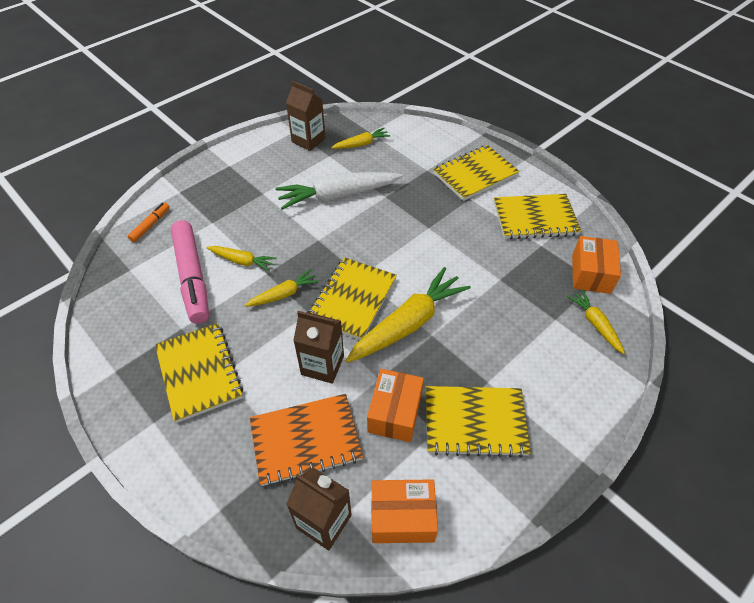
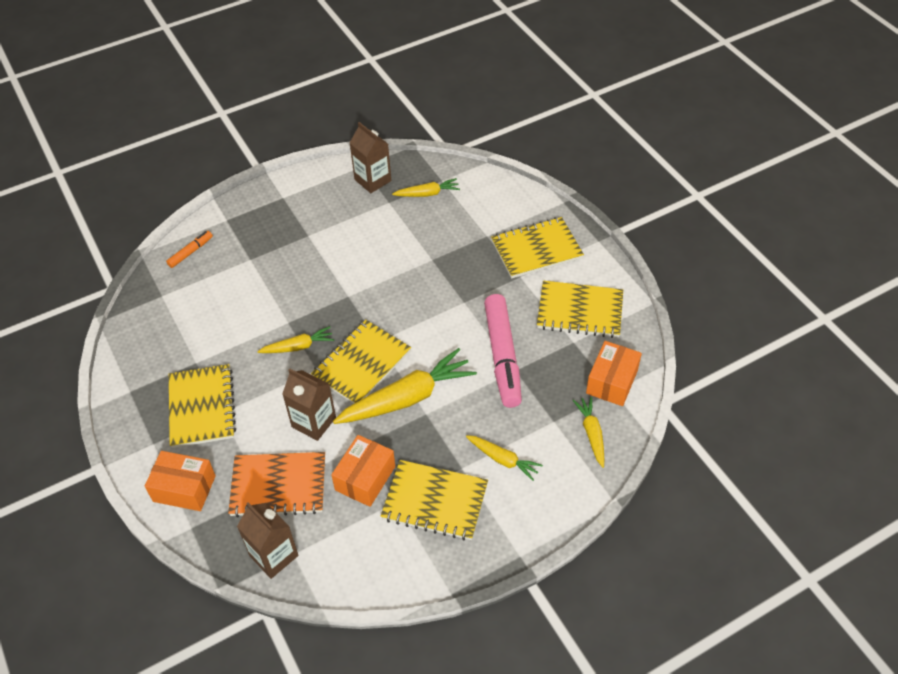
camera: 15 degrees right, 0 degrees up
(192, 277) = (217, 314): pink marker -> pink marker (502, 356)
(242, 261) = (268, 306): yellow carrot -> yellow carrot (503, 459)
(338, 195) = (383, 250): white carrot -> none
(402, 517) = (341, 566): orange box -> orange box (184, 488)

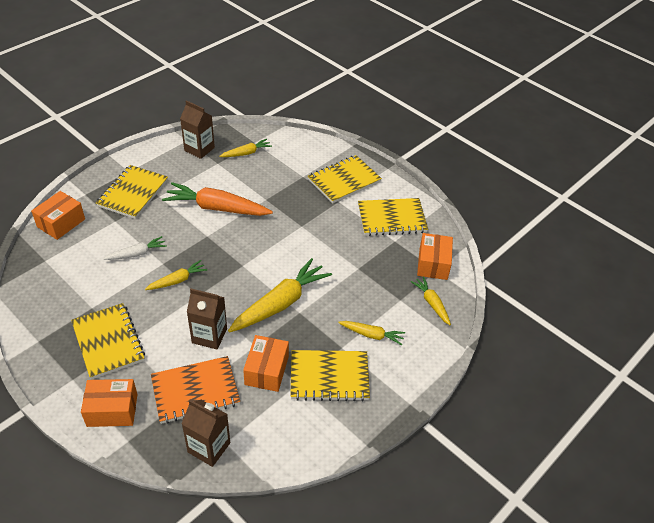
camera: 20 degrees left, 5 degrees down
(191, 252) = (61, 223): orange marker -> orange box
(262, 305) = (137, 254): none -> white carrot
(361, 364) = (235, 284): yellow notebook -> yellow notebook (133, 193)
(370, 262) = (217, 208): none -> orange carrot
(502, 356) = (345, 260): pink marker -> none

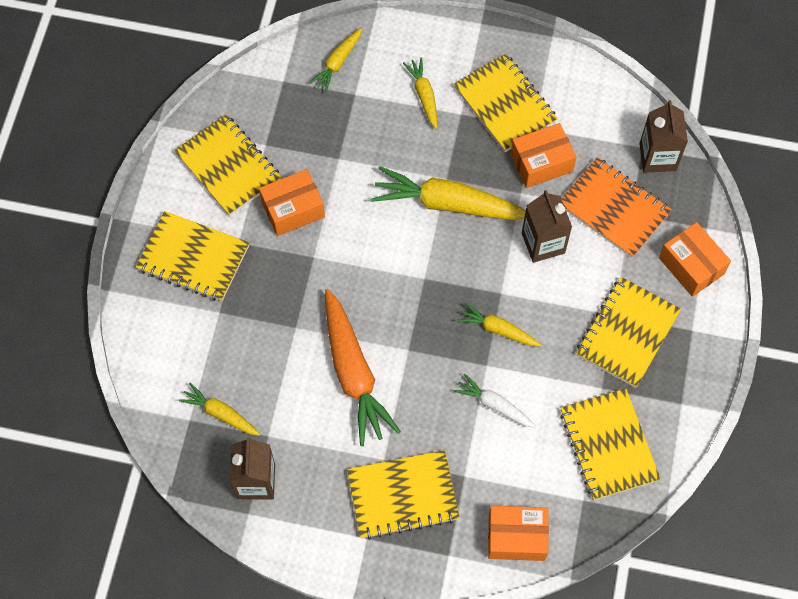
camera: 120 degrees left, 20 degrees up
(58, 289) = (608, 445): none -> yellow notebook
(433, 264) = (275, 88): orange box -> orange box (293, 209)

